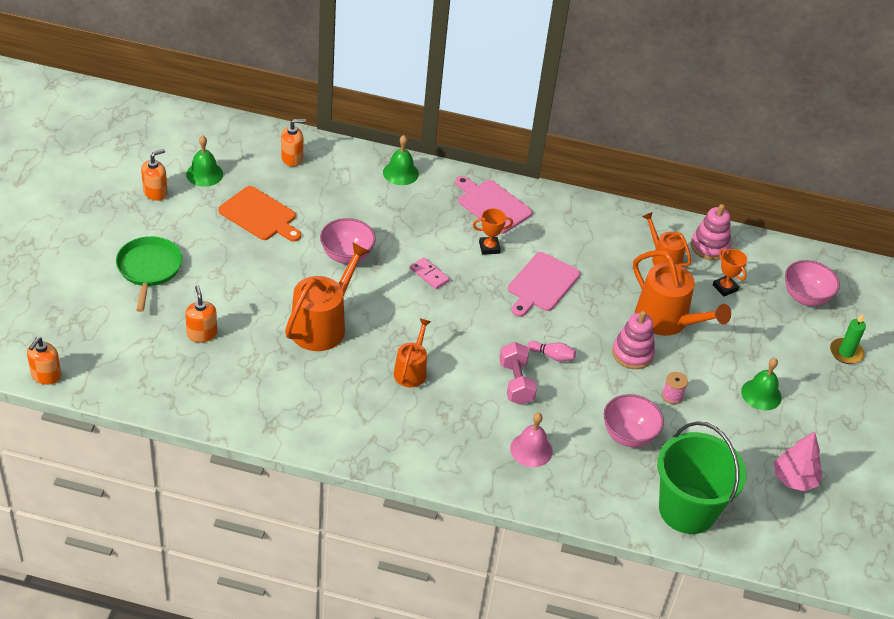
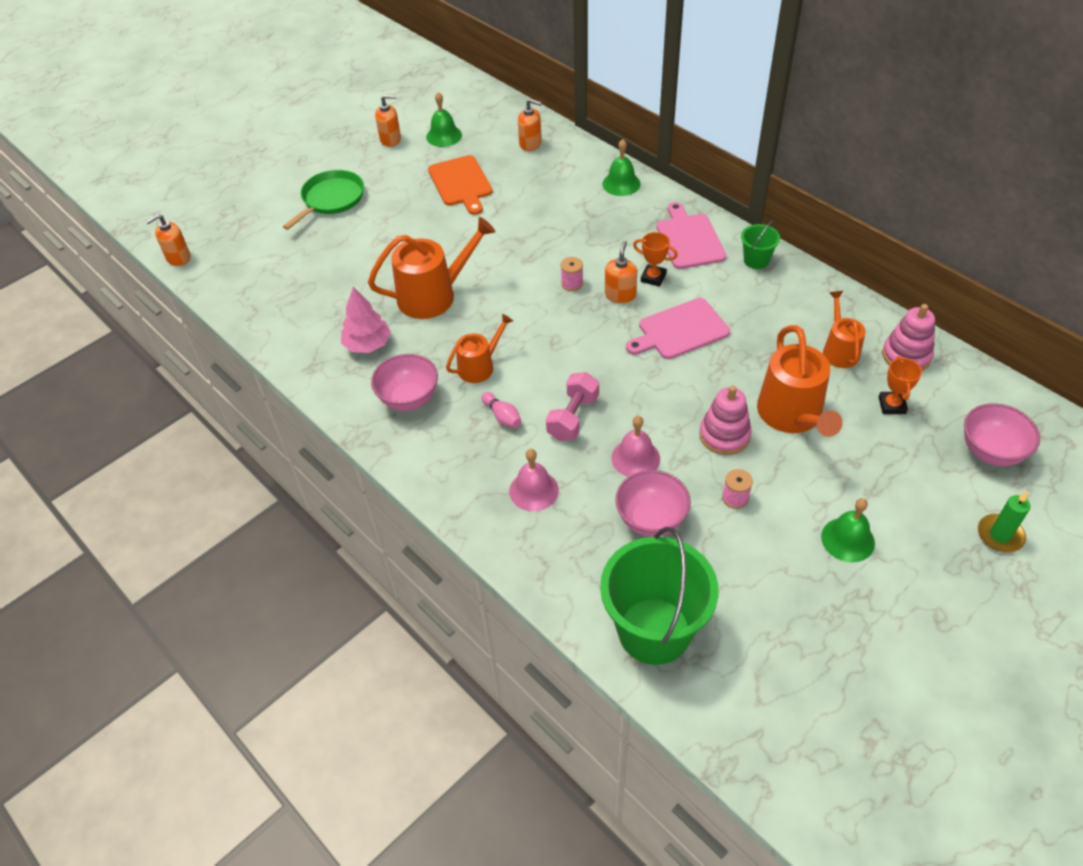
camera: 40 degrees right, 5 degrees up
(202, 334) = (326, 267): orange soap dispenser -> orange soap dispenser (620, 295)
(346, 256) = (508, 241): pink bowl -> pink bowl (409, 399)
(429, 275) = (572, 283): pink domino -> pink spool
(552, 356) = (633, 405): pink bowling pin -> pink bowling pin (502, 416)
(555, 206) = (756, 260): none -> green bucket
(584, 395) = (635, 458): none -> pink bell
(794, 479) = (815, 656): pink tree -> pink tree (368, 344)

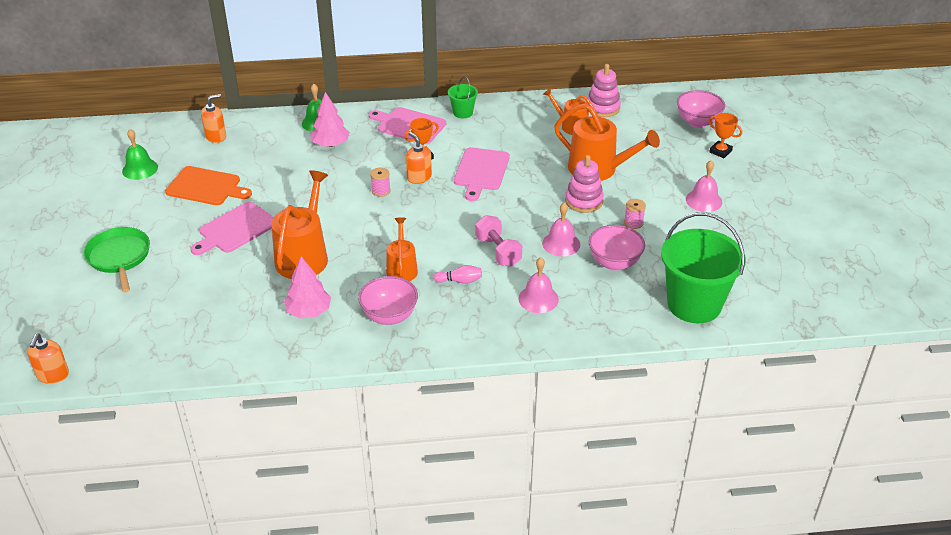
camera: 55 degrees left, 10 degrees down
(390, 139) = (99, 195): orange soap dispenser -> none
(426, 234) = (235, 229): none -> pink cutting board
(600, 211) = (330, 144): none -> pink tree
(847, 539) = (703, 200): green bell -> pink bell
(892, 405) = (631, 133): orange trophy -> orange trophy (720, 151)
(1000, 535) = (751, 152): green candle -> none

